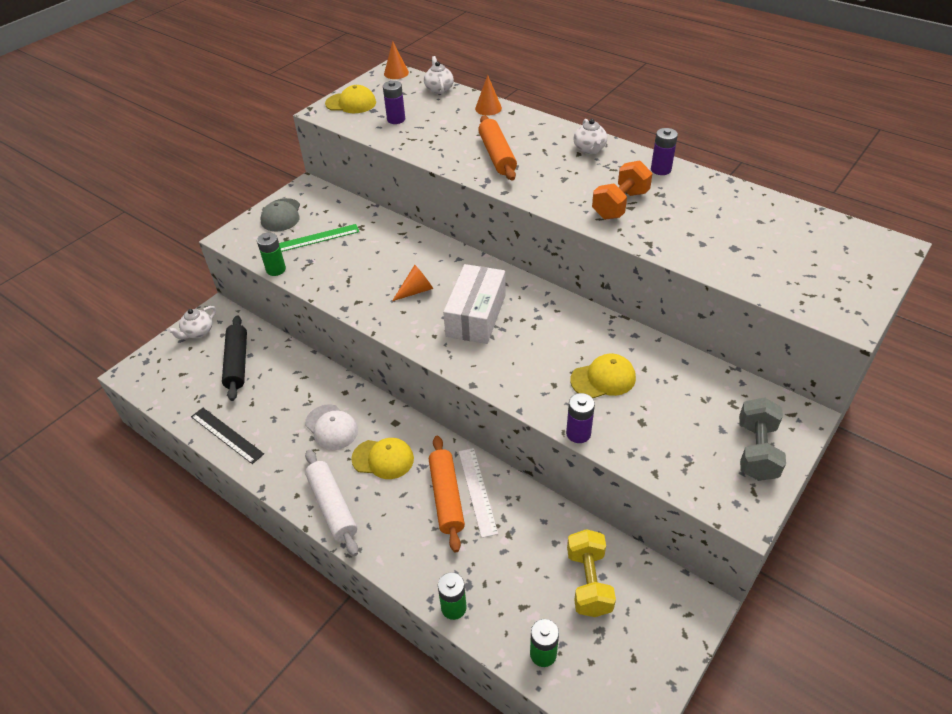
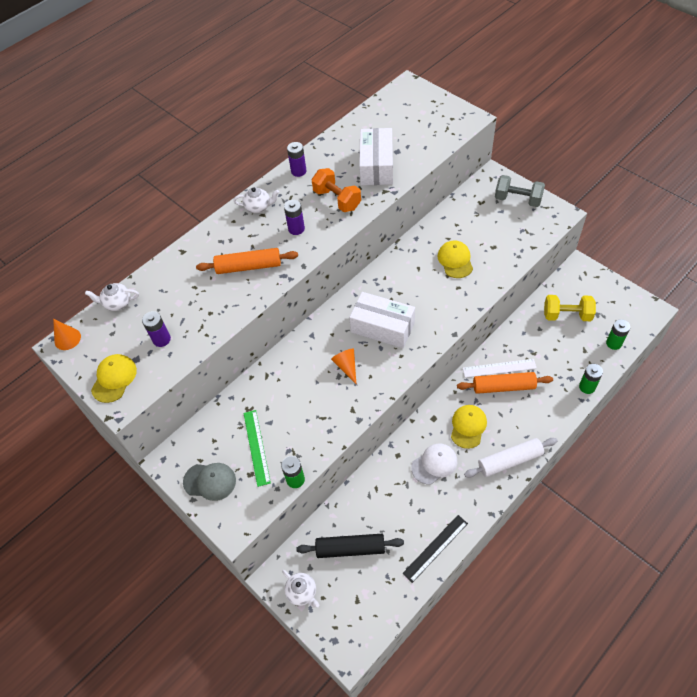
camera: 80 degrees left, 10 degrees up
(488, 108) = (169, 267): orange cone -> none
(578, 433) = (501, 279): purple battery -> purple battery (296, 229)
(696, 231) = (376, 166): none -> white box

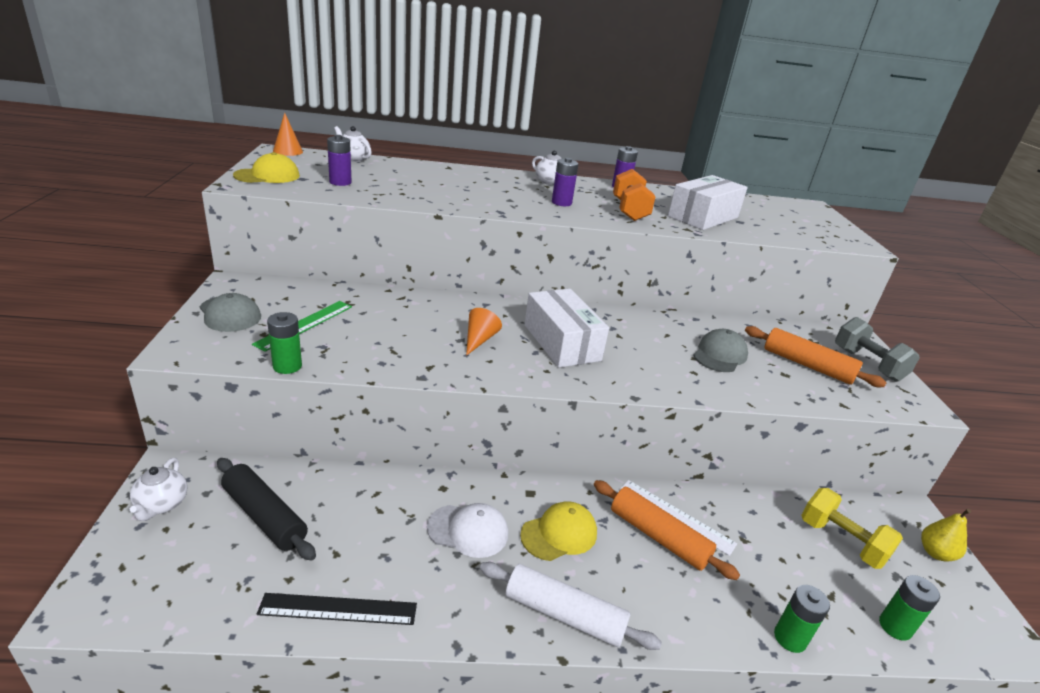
camera: 35 degrees right, 25 degrees down
(248, 266) = (482, 195): orange rolling pin -> orange rolling pin (807, 365)
(455, 260) = (719, 355): yellow cap -> grey cap
(601, 285) = (935, 553): none -> yellow pear

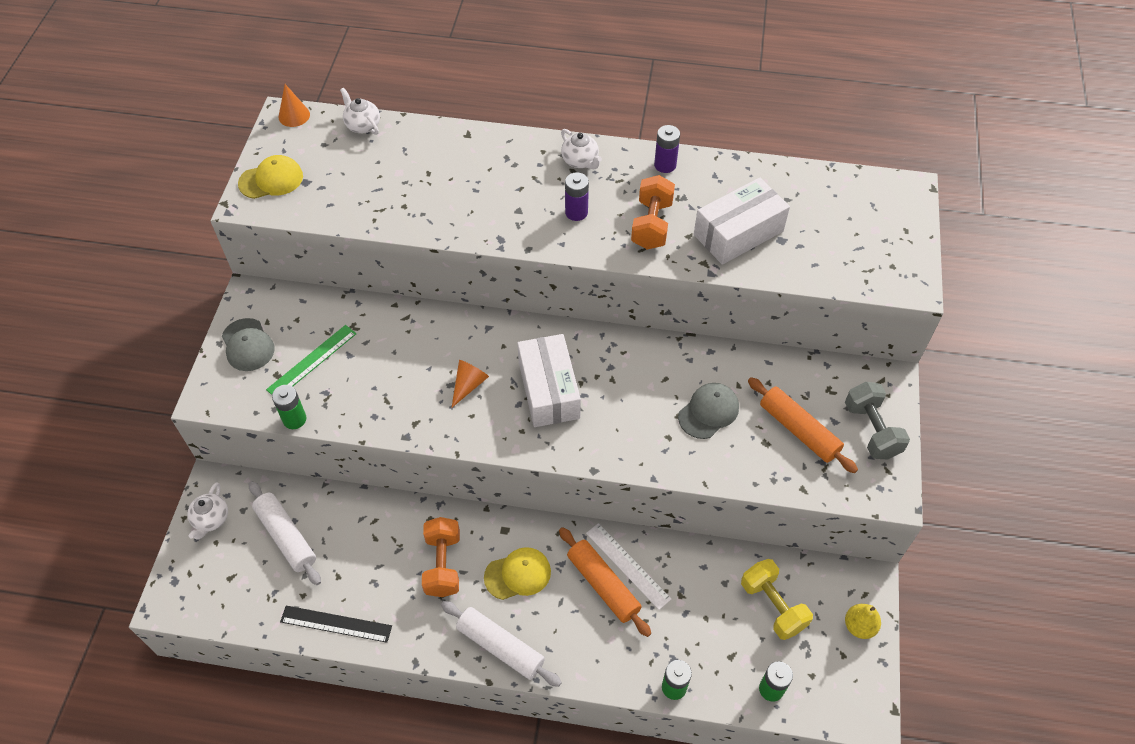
camera: 15 degrees right, 25 degrees up
(264, 516) = (286, 537): black rolling pin -> white rolling pin
(340, 182) = (343, 187): purple battery -> none
(468, 530) = (443, 564): white cap -> orange dumbbell

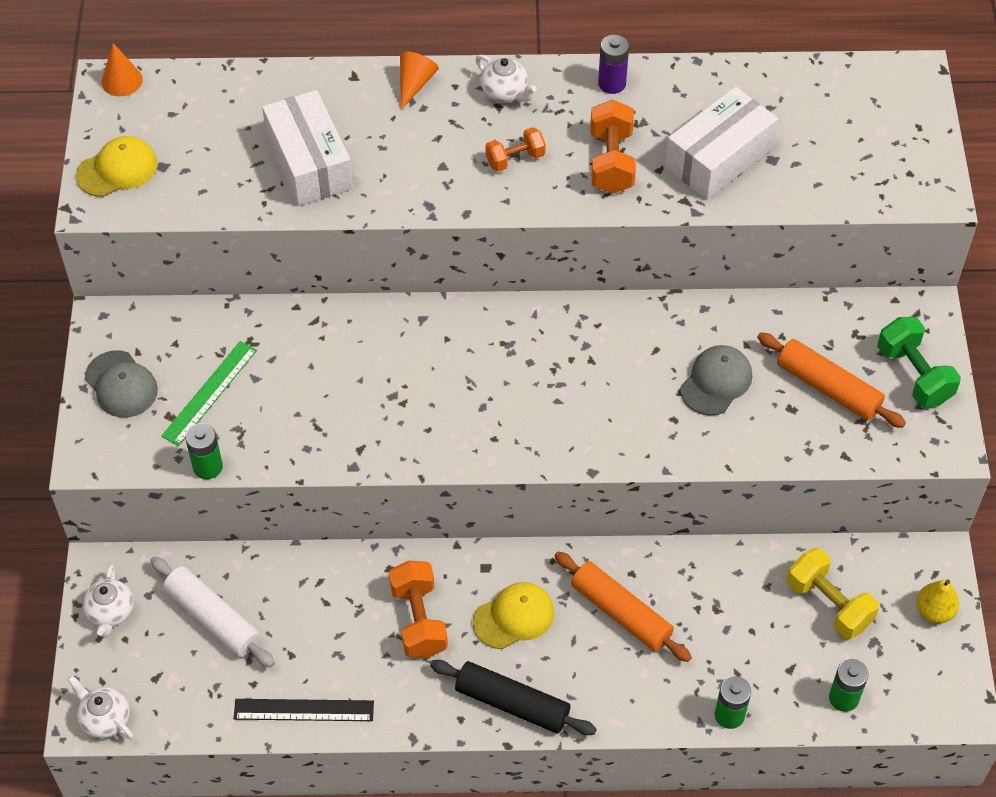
camera: 10 degrees left, 0 degrees up
(362, 125) = (215, 82): white teapot -> white teapot (105, 719)
(469, 385) = (415, 393): orange cone -> orange cone (415, 84)
(500, 647) = (512, 704): white rolling pin -> black rolling pin
(548, 390) = (516, 384): white box -> white box (309, 162)
(576, 212) = (515, 159): purple battery -> orange dumbbell
(627, 565) = (646, 585): white ruler -> none
(871, 430) = (914, 375): grey dumbbell -> green dumbbell

